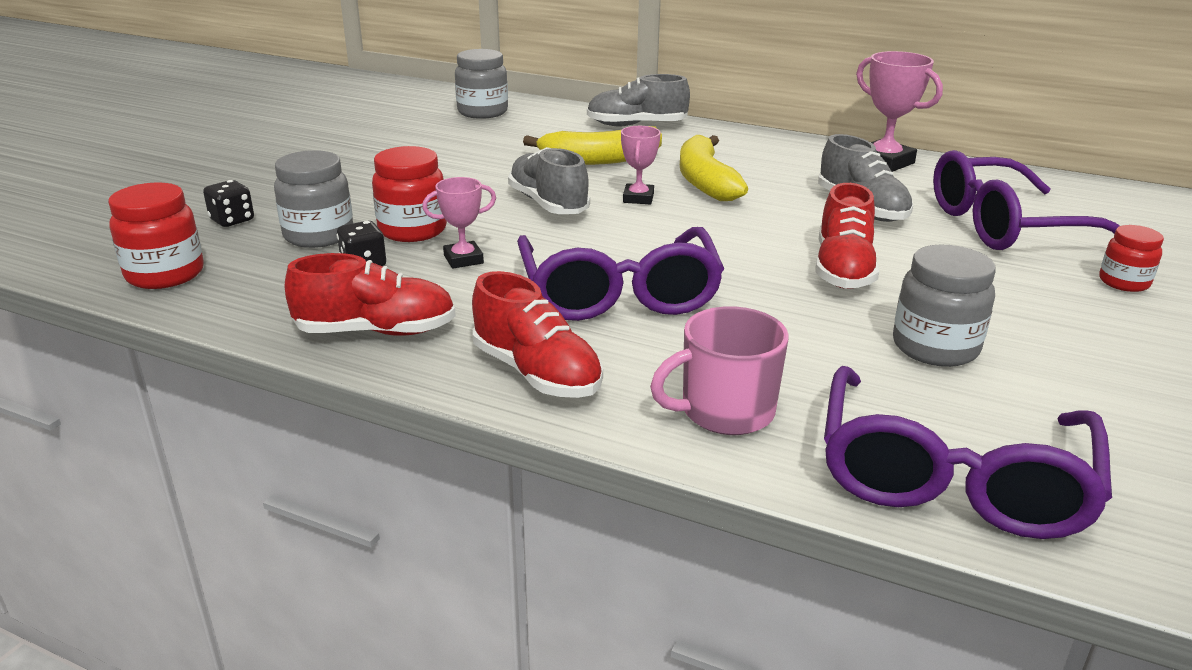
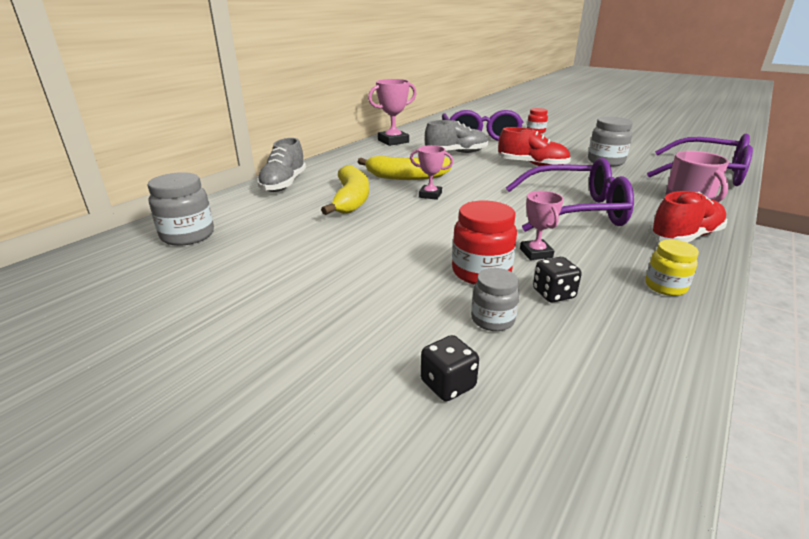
camera: 80 degrees left, 0 degrees up
(165, 274) = (608, 423): red jar -> none
(318, 235) = (492, 320): grey jar -> grey jar, size x0.63
(376, 331) = (665, 287): red shoe -> yellow jar
(548, 204) = (434, 221): grey shoe -> none

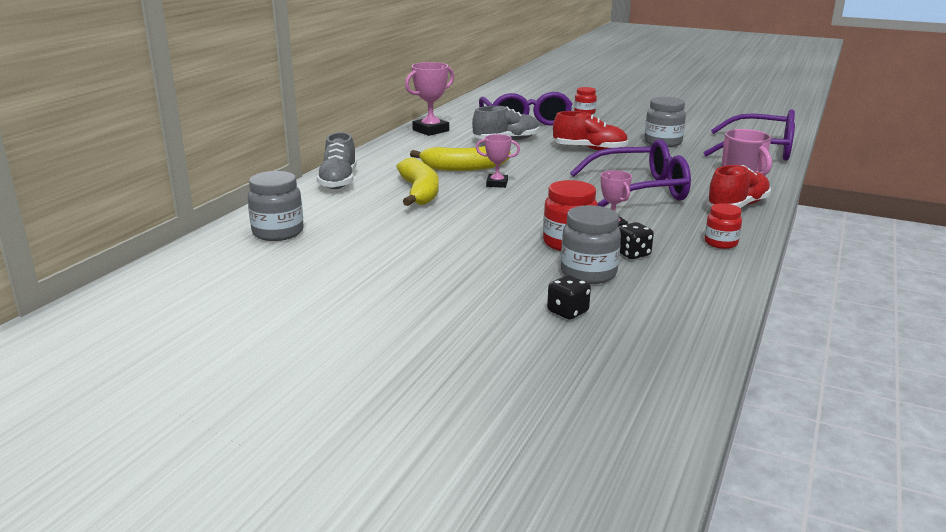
camera: 10 degrees left, 5 degrees down
(492, 320) = (588, 273): grey jar -> grey jar, size x1.58
(665, 287) = (721, 243): yellow jar -> red jar

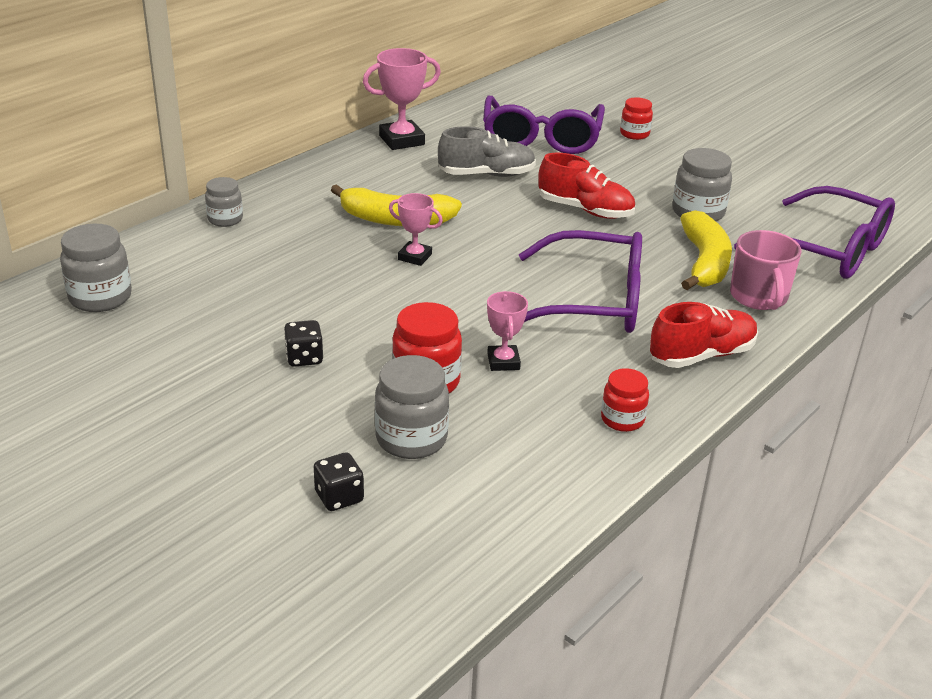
camera: 15 degrees right, 10 degrees up
(338, 181) = (225, 219): grey shoe -> grey jar
(419, 192) = (308, 256): yellow banana -> yellow banana (704, 263)
(632, 254) = (492, 416): black dice -> black dice (304, 358)

